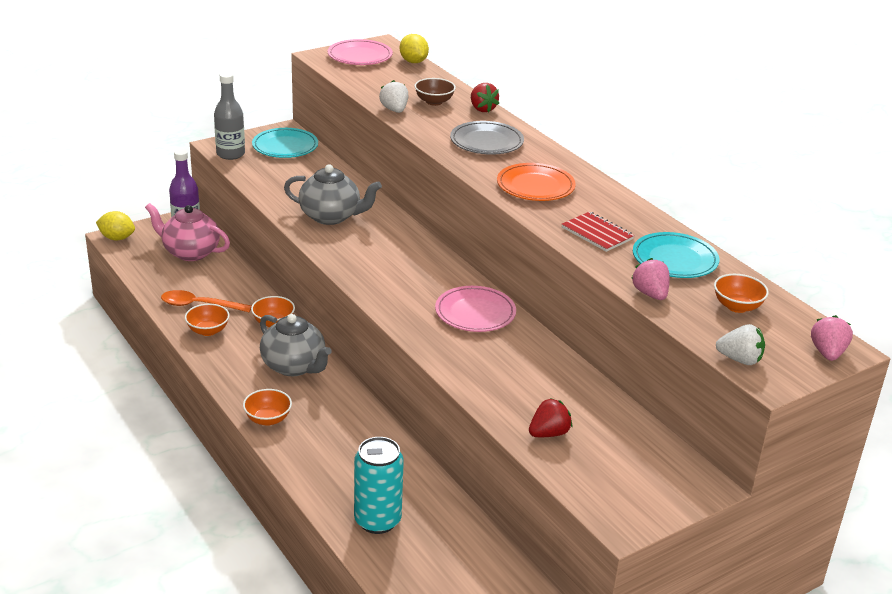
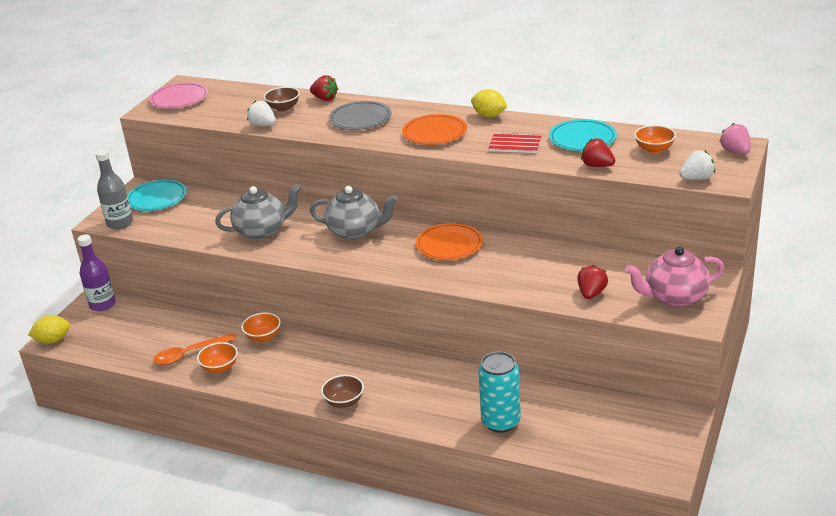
camera: 30 degrees left, 0 degrees up
(190, 252) = (130, 321): pink teapot -> pink teapot (674, 297)
(268, 419) = (344, 402): orange bowl -> brown bowl
(294, 366) = (317, 358): grey teapot -> grey teapot (355, 231)
(413, 62) = (226, 87): yellow lemon -> yellow lemon (489, 115)
(475, 313) = (449, 245): pink plate -> orange plate
(650, 294) = (597, 166): pink strawberry -> red strawberry

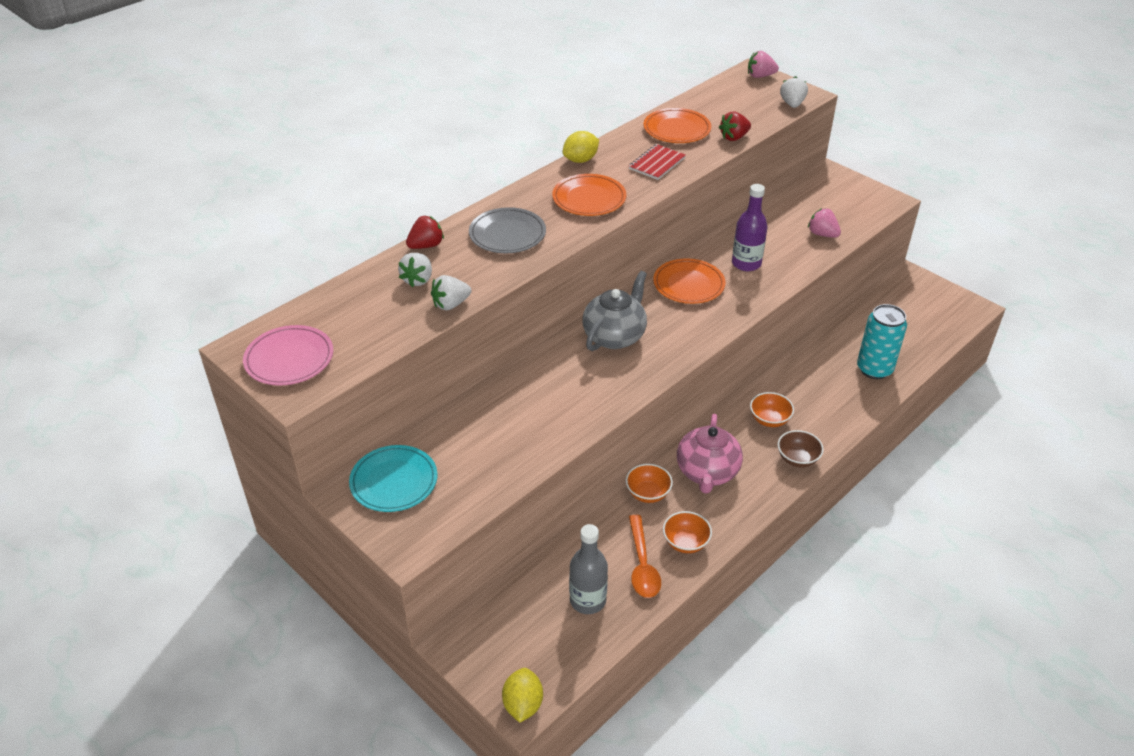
camera: 70 degrees left, 10 degrees up
(102, 304) = (472, 635): purple bottle -> purple bottle (746, 263)
(120, 223) = (429, 530): grey bottle -> grey bottle (588, 600)
(262, 231) = (558, 404): grey teapot -> none
(283, 108) = (418, 280): brown bowl -> white strawberry
(582, 139) = (676, 129): turquoise plate -> orange plate
(591, 293) = (822, 234): red strawberry -> pink strawberry
(654, 149) = (726, 105): orange bowl -> orange bowl (769, 420)
(674, 297) = (851, 199): pink teapot -> pink teapot (707, 473)

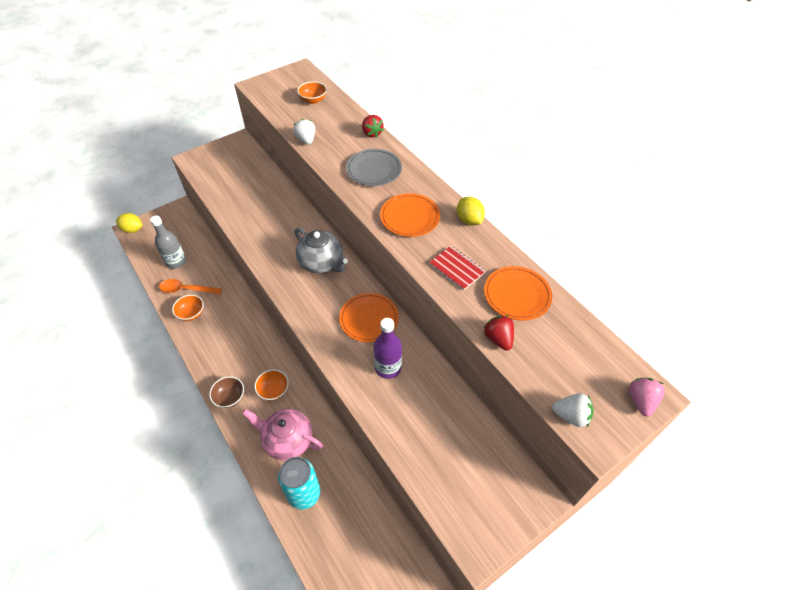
camera: 100 degrees right, 10 degrees up
(289, 359) = (283, 83): pink plate -> none
(394, 481) = (238, 156): turquoise plate -> none
(418, 280) = (336, 128): white strawberry -> none
(648, 493) = (236, 302): orange bowl -> orange bowl (313, 100)
(707, 473) = (240, 338): pink teapot -> pink teapot (287, 440)
(822, 234) = (421, 448): pink strawberry -> none

